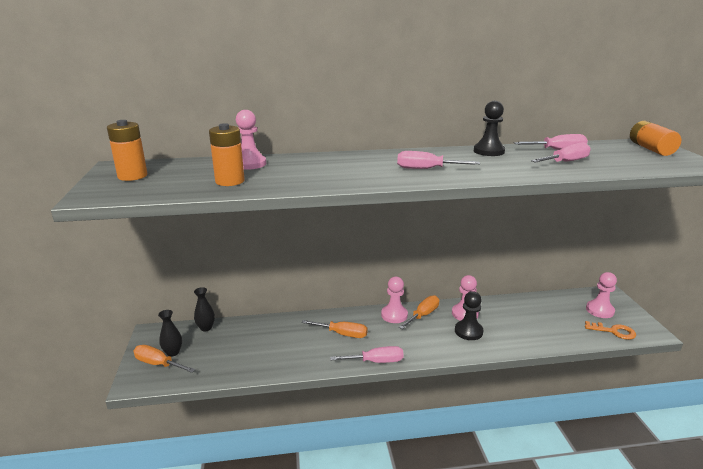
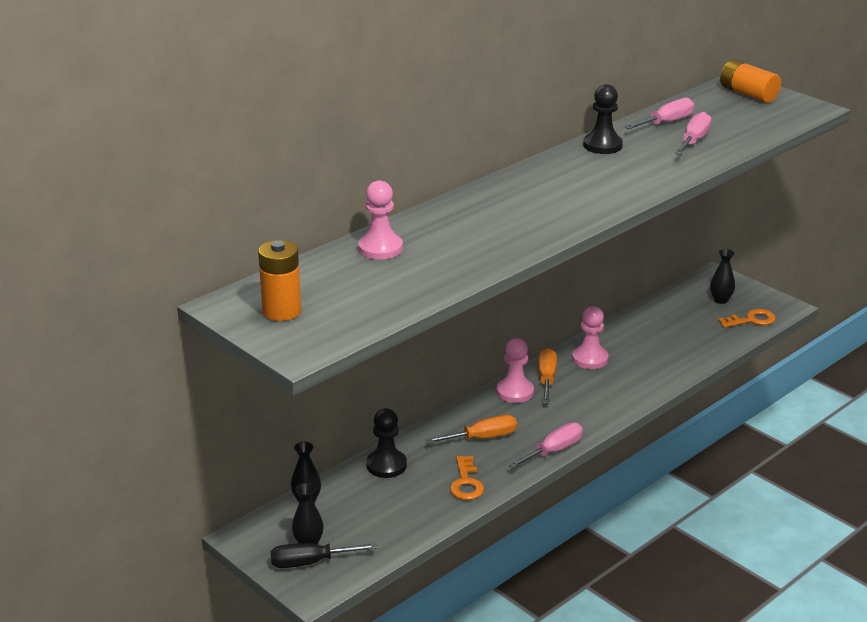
camera: 35 degrees left, 5 degrees up
(158, 364) = (310, 562): orange screwdriver -> black screwdriver
(230, 181) = (408, 280): orange battery -> none
(299, 357) = (466, 483): none -> orange key
(426, 169) = (579, 194): pink screwdriver -> none
(468, 331) = (613, 378): black pawn -> black pawn (386, 465)
(599, 310) = (720, 300): pink pawn -> black vase

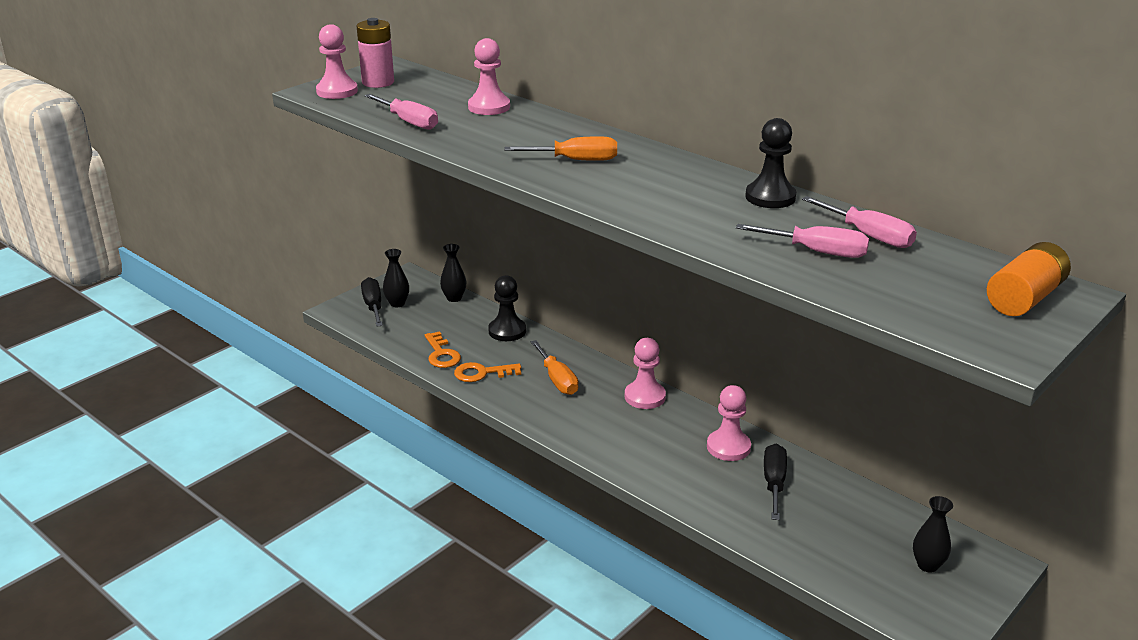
camera: 85 degrees right, 0 degrees up
(282, 311) = (378, 82): orange battery -> pink battery
(305, 336) = (337, 91): none -> pink pawn
(547, 379) = (676, 417): orange screwdriver -> orange screwdriver (575, 160)
(554, 451) = (540, 423): pink screwdriver -> pink screwdriver (409, 122)
(635, 344) = (774, 483): none -> black screwdriver
(751, 320) = (884, 594): orange key -> orange key (441, 354)

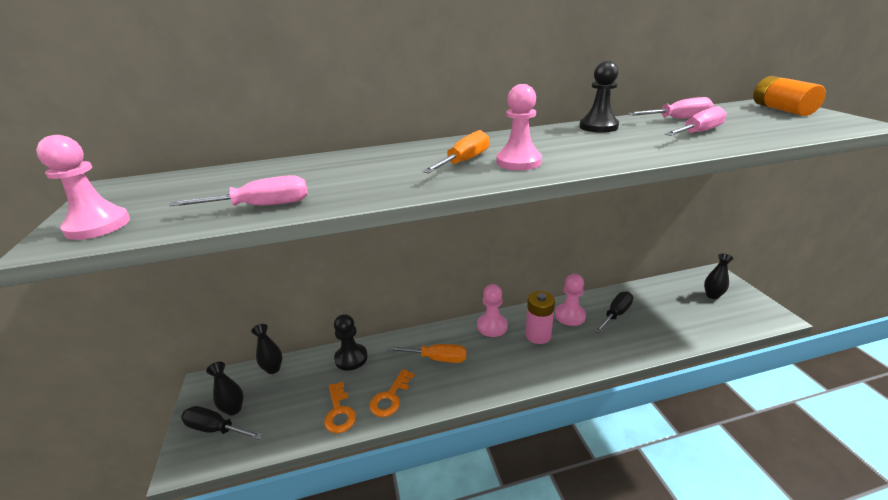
camera: 55 degrees left, 0 degrees up
(378, 82) = (133, 200): pink battery -> pink battery (538, 335)
(441, 354) = (339, 412): orange key -> orange key turned 60 degrees clockwise
(489, 107) = (301, 168): pink pawn -> pink pawn (518, 162)
(774, 483) = (616, 314): black screwdriver -> black screwdriver turned 90 degrees clockwise

